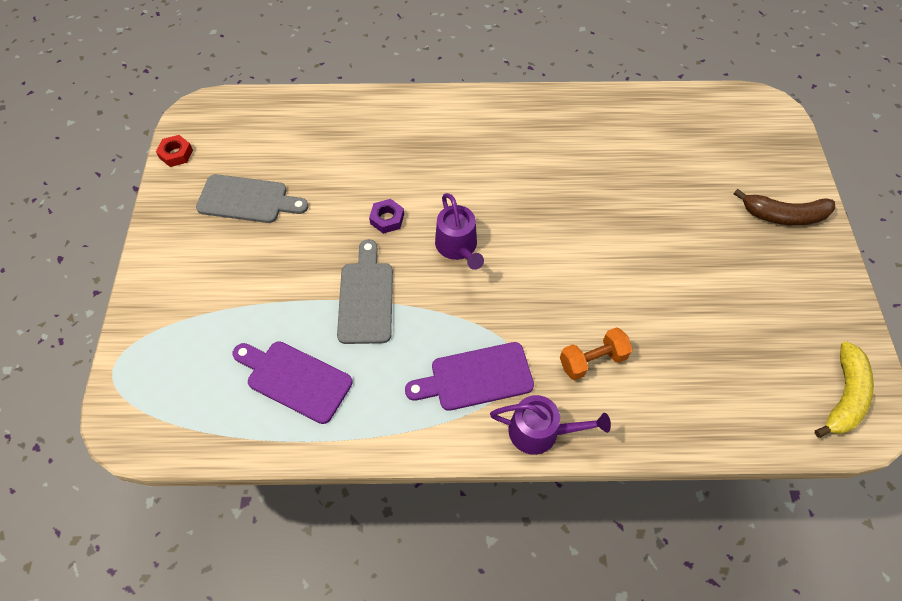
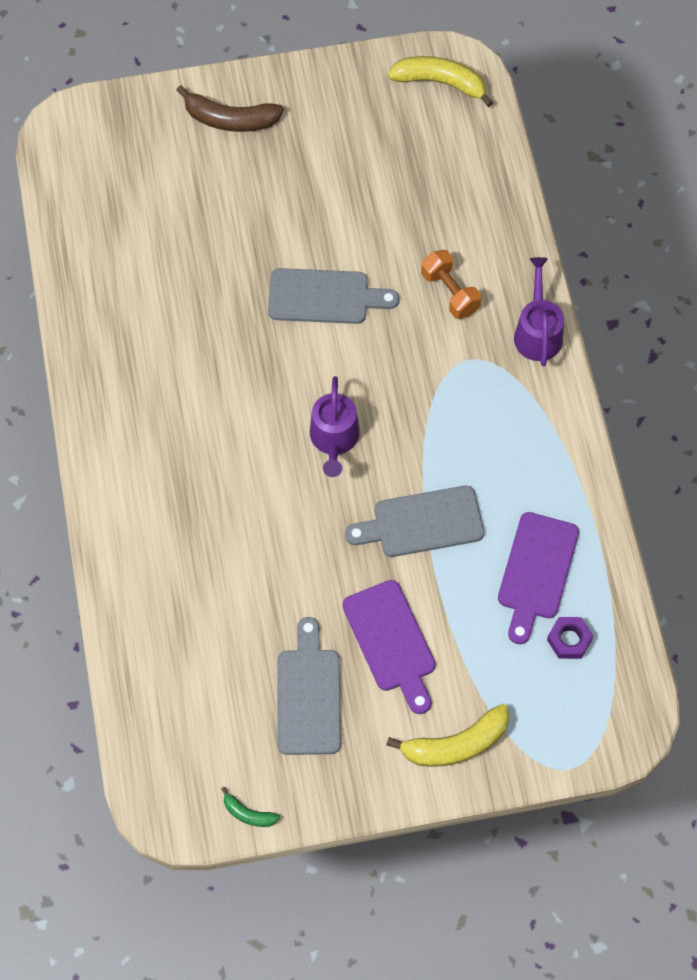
camera: 100 degrees left, 5 degrees up
(169, 289) = (456, 744): none -> yellow banana
(176, 154) = (248, 813): red nut -> green banana
(387, 219) = (308, 523): purple nut -> purple nut (569, 640)
(458, 247) = (334, 439): purple watering can -> purple watering can turned 120 degrees clockwise
(476, 377) = (493, 397): purple cutting board -> purple cutting board (391, 641)
(596, 259) = (324, 297): none -> grey cutting board
(783, 215) = (230, 119): brown banana -> brown banana turned 105 degrees clockwise

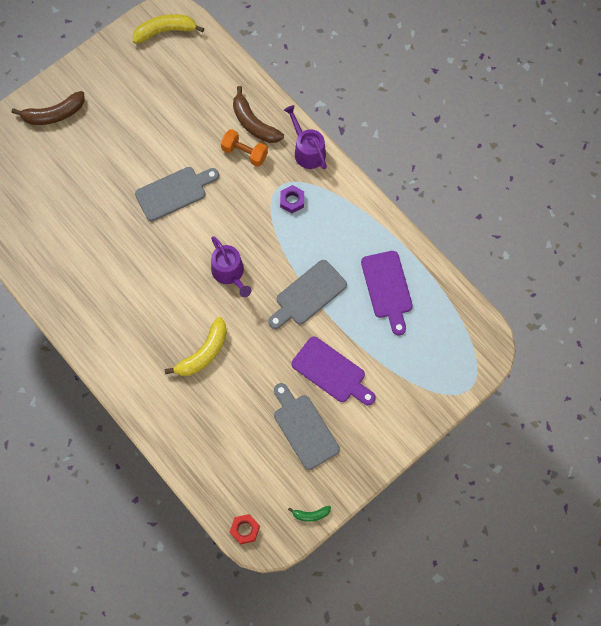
camera: 30 degrees left, 5 degrees up
(150, 783) = (245, 529): none -> red nut
(456, 744) = (401, 410): yellow banana -> yellow banana (203, 353)
(486, 260) = (254, 123): none -> brown banana
(569, 640) = (427, 317): purple nut -> purple nut (292, 201)

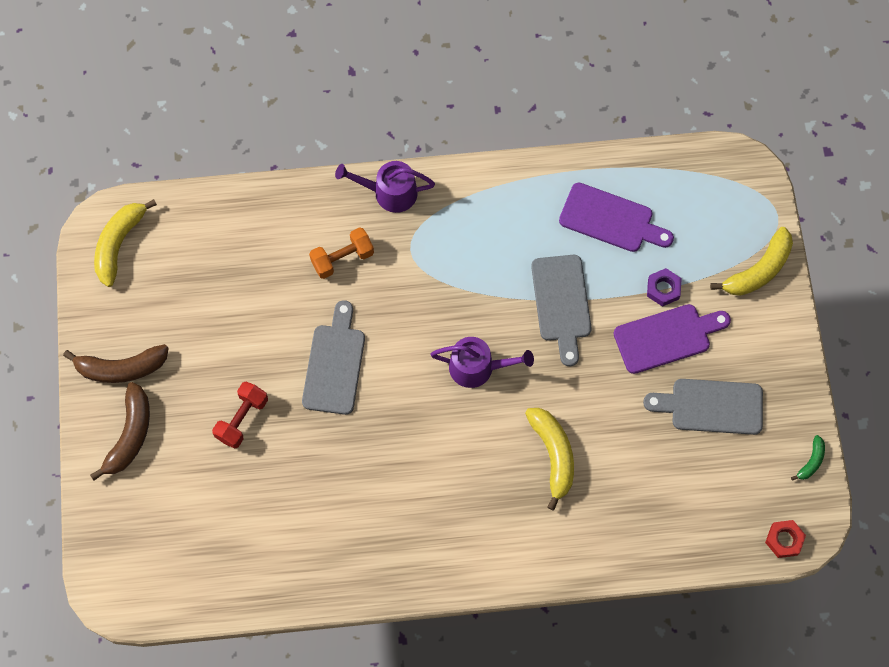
camera: 55 degrees left, 0 degrees up
(104, 165) = (242, 419): none -> red dumbbell
(254, 123) = (313, 225): brown banana -> brown banana (121, 368)
(292, 201) = (438, 247): purple nut -> purple nut (663, 289)
(421, 400) = (758, 270): none -> yellow banana

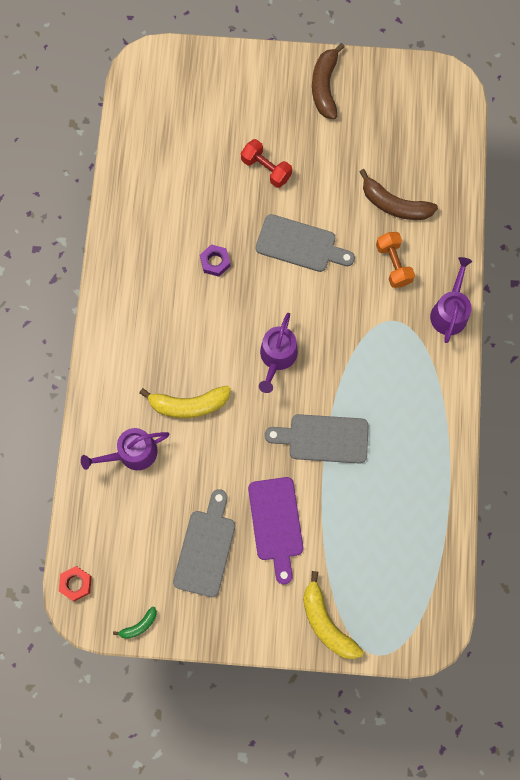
camera: 100 degrees right, 5 degrees up
(119, 244) = (432, 95): yellow banana -> none
(130, 435) = (268, 88): brown banana -> brown banana (394, 204)
(611, 219) = (396, 498): purple cutting board -> none
(623, 507) = (132, 453): none -> purple watering can
(663, 289) = (322, 530): purple nut -> purple nut (215, 262)
(811, 461) = (139, 625): green banana -> green banana turned 75 degrees counterclockwise

